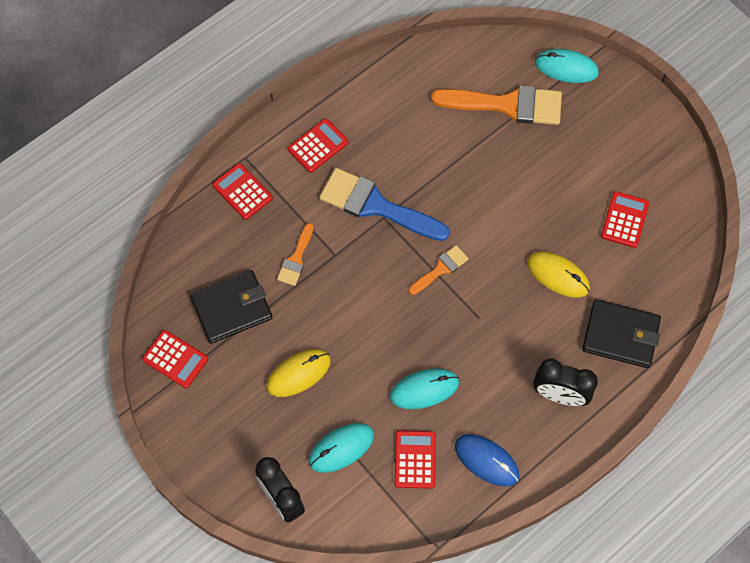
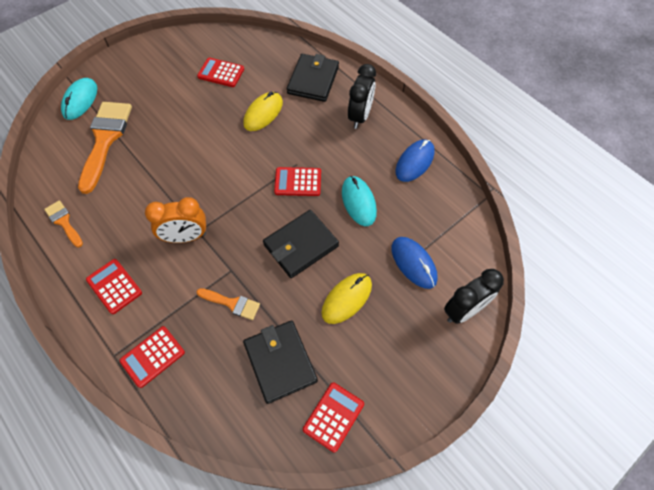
camera: 90 degrees left, 5 degrees down
(298, 374) = (347, 299): yellow mouse -> yellow mouse turned 75 degrees clockwise
(341, 448) = (413, 263): turquoise mouse -> blue mouse
(365, 325) = (301, 245): none -> black wallet
(376, 206) = (185, 237): blue brush -> orange clock
(415, 459) = (418, 209): red calculator -> red calculator (298, 182)
(441, 269) = (251, 189): orange brush -> orange brush (64, 222)

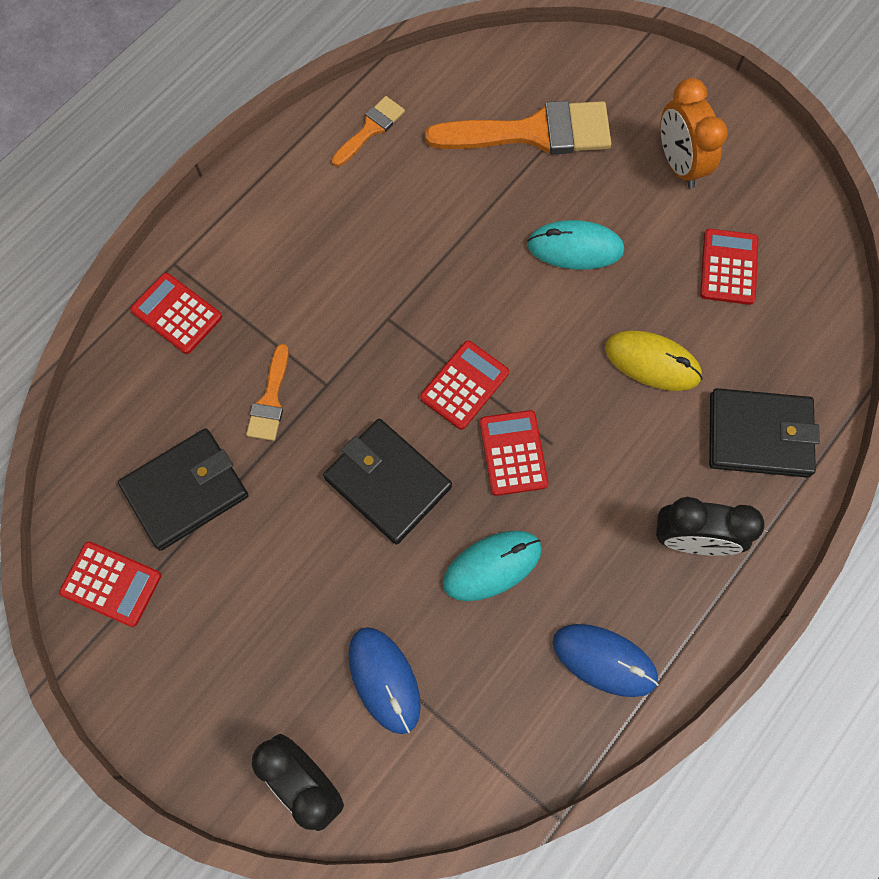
camera: 80 degrees right, 10 degrees up
(80, 100) = (604, 70): turquoise mouse -> turquoise mouse (575, 247)
(114, 286) = (276, 230): red calculator -> red calculator (464, 385)
(185, 237) = (373, 303): orange clock -> orange clock (678, 164)
(347, 299) = (301, 574): yellow mouse -> none
(413, 263) = (384, 680): blue mouse -> blue mouse turned 75 degrees counterclockwise

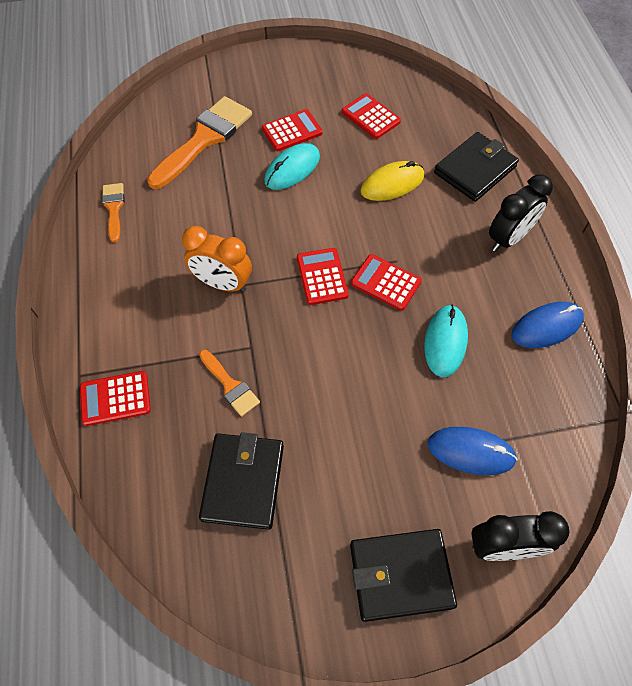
camera: 50 degrees left, 10 degrees down
(111, 584) = (265, 581): red calculator -> red calculator (292, 131)
(387, 483) = (345, 359): black wallet -> black wallet (400, 575)
(678, 164) = (292, 95): orange clock -> orange clock (222, 284)

